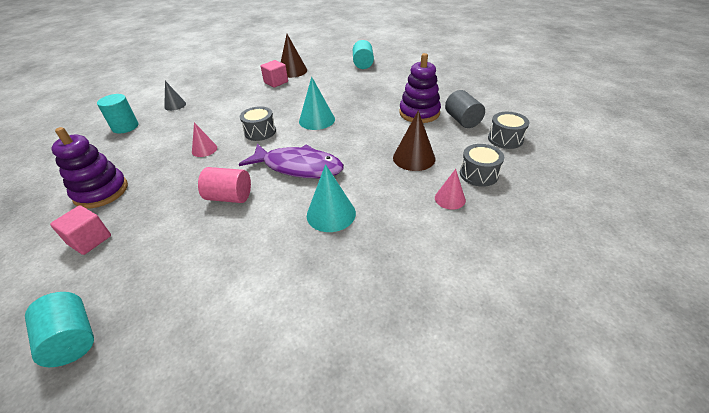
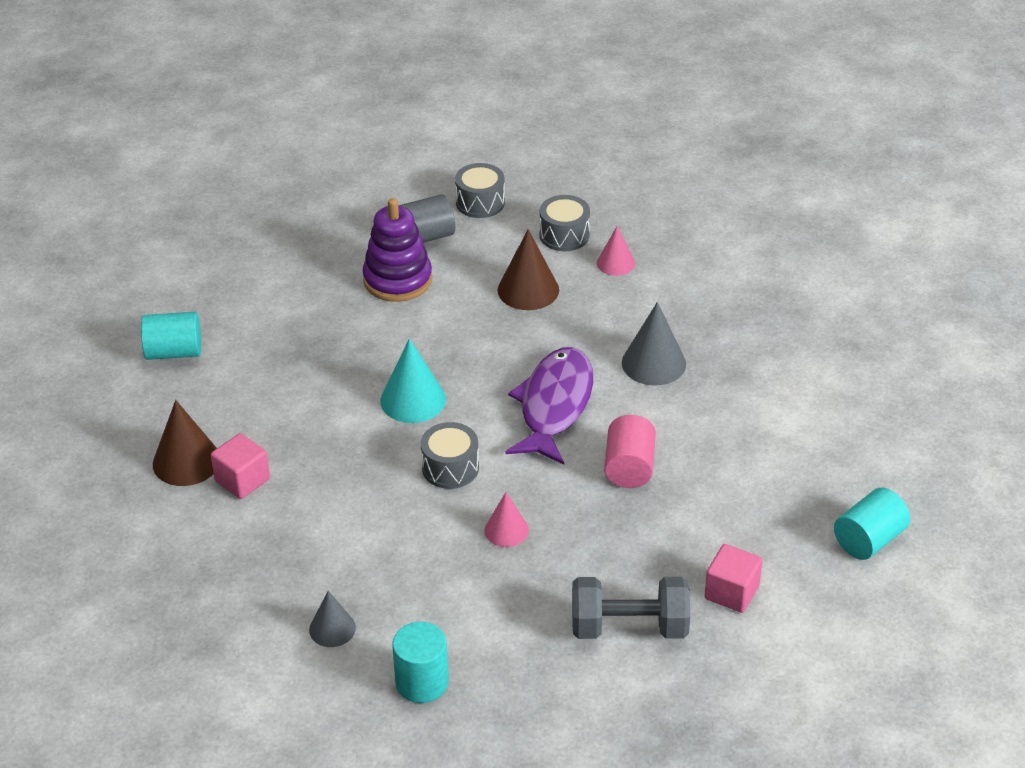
camera: 95 degrees left, 0 degrees up
(101, 192) = (629, 627): purple stacking toy -> grey dumbbell
(331, 214) = (653, 363): turquoise cone -> grey cone

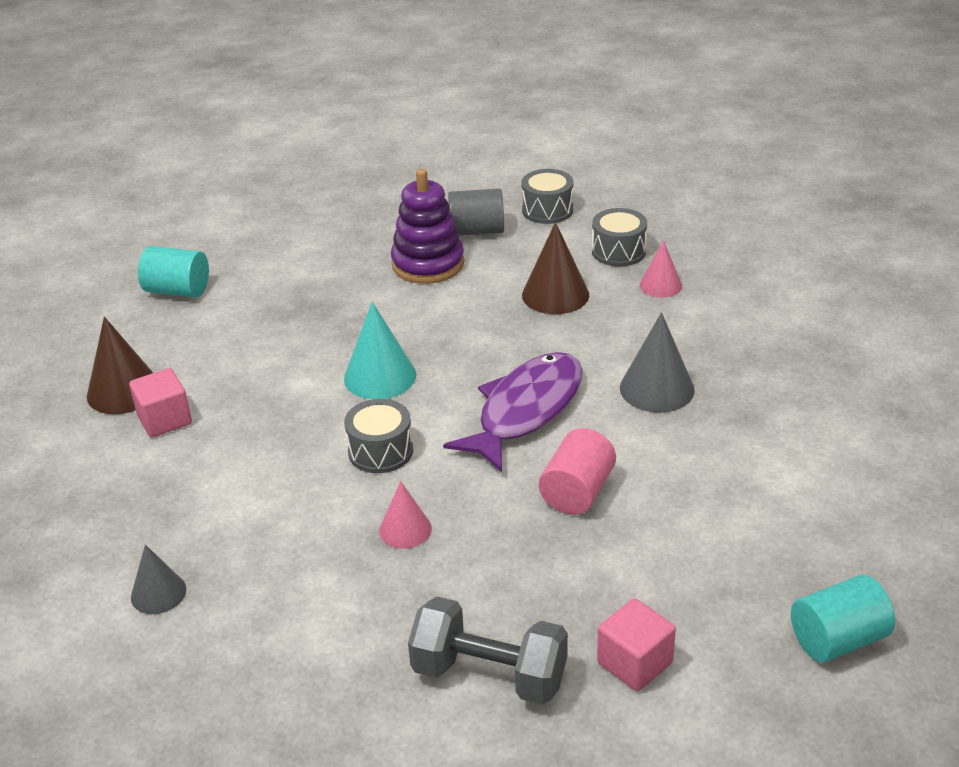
camera: 20 degrees right, 5 degrees down
(422, 682) = (217, 679): turquoise cylinder -> none

